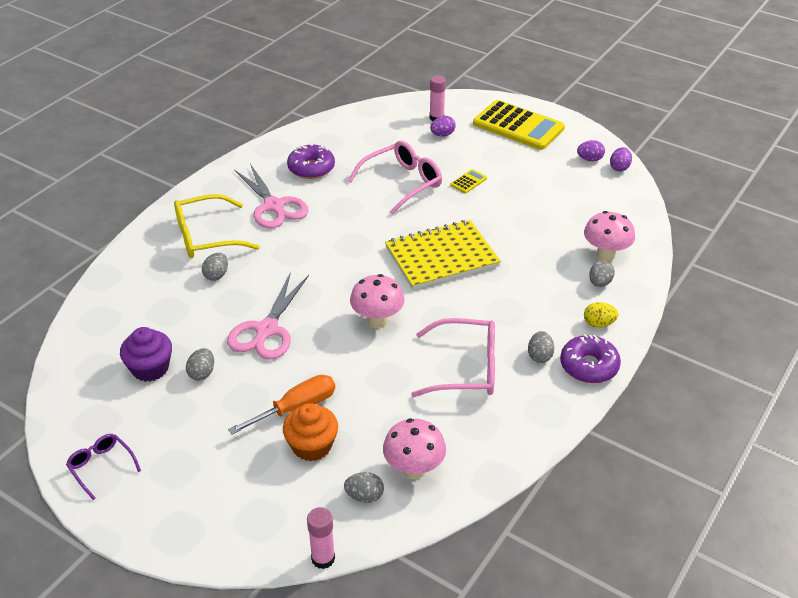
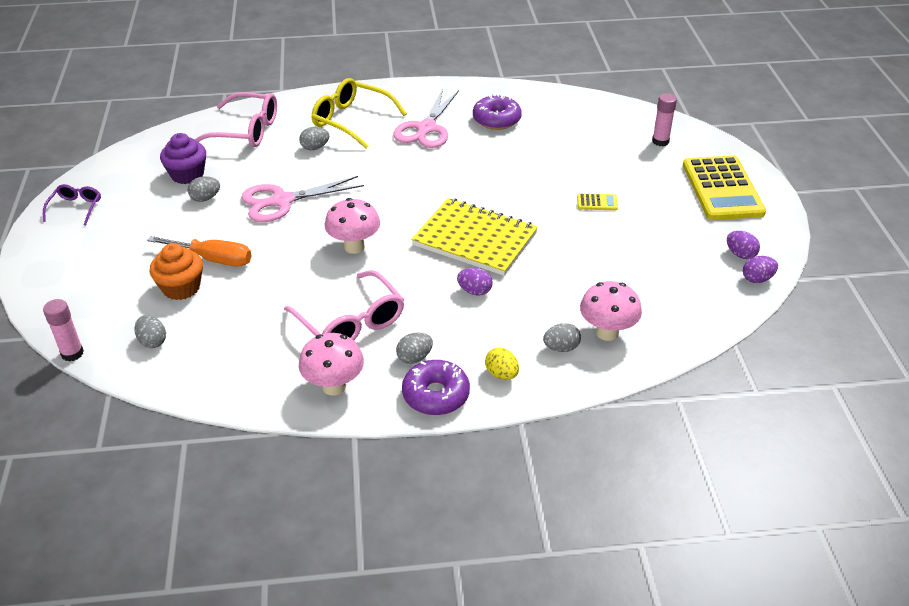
camera: 50 degrees right, 0 degrees up
(402, 183) = (543, 170): pink glasses -> pink glasses (246, 131)
(414, 469) = (204, 353): pink mushroom -> pink mushroom (334, 386)
(442, 135) = (641, 156): purple egg -> purple egg (474, 291)

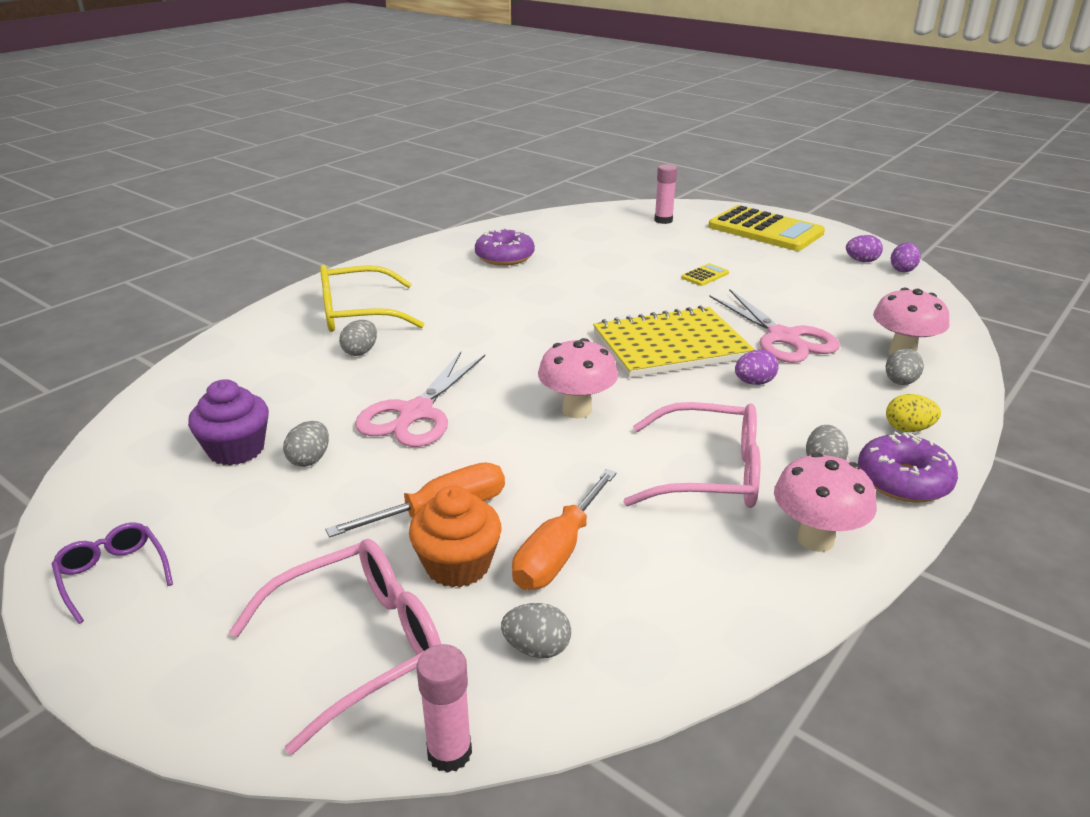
camera: 45 degrees left, 10 degrees down
(224, 310) = (558, 552): none -> orange screwdriver
(246, 131) = (240, 374): pink glasses -> pink glasses (359, 646)
(426, 129) = (451, 289): pink scissors -> pink scissors (784, 338)

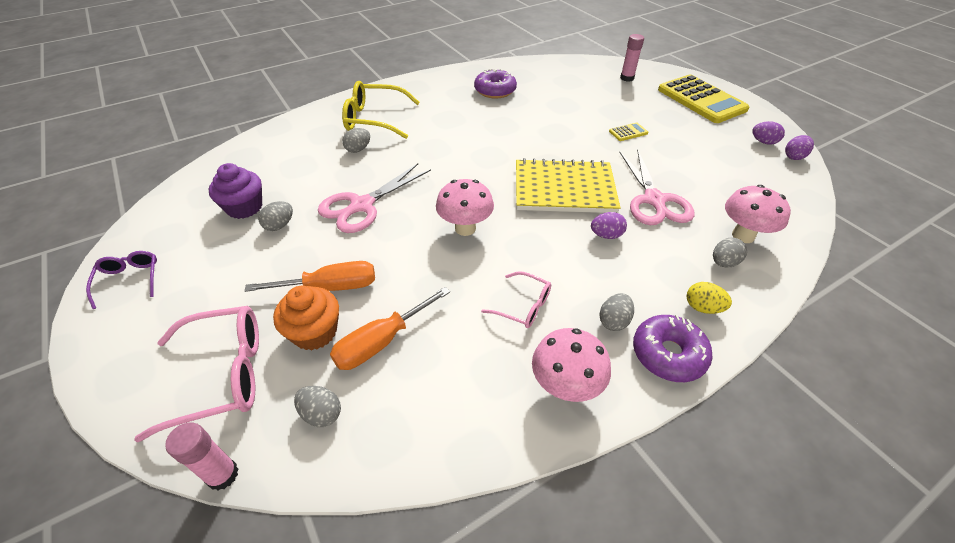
camera: 20 degrees right, 15 degrees up
(709, 473) = (523, 306): pink glasses -> pink glasses, size x0.56

